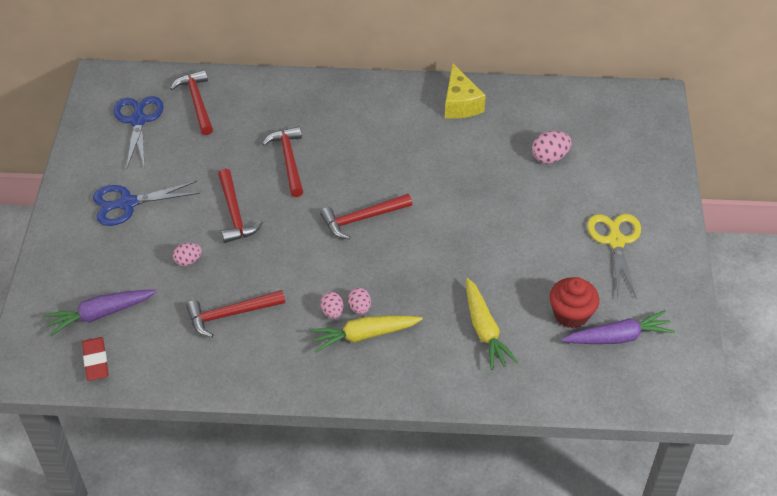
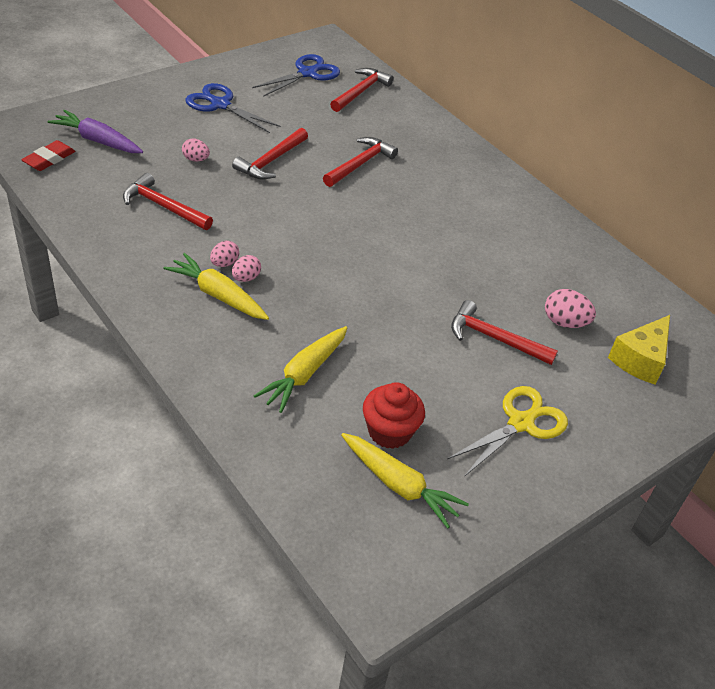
camera: 45 degrees right, 5 degrees down
(362, 218) = (347, 233): red hammer -> red hammer (494, 338)
(460, 104) = (549, 233): yellow cheese -> yellow cheese (640, 359)
(618, 337) = (399, 485): purple carrot -> yellow carrot

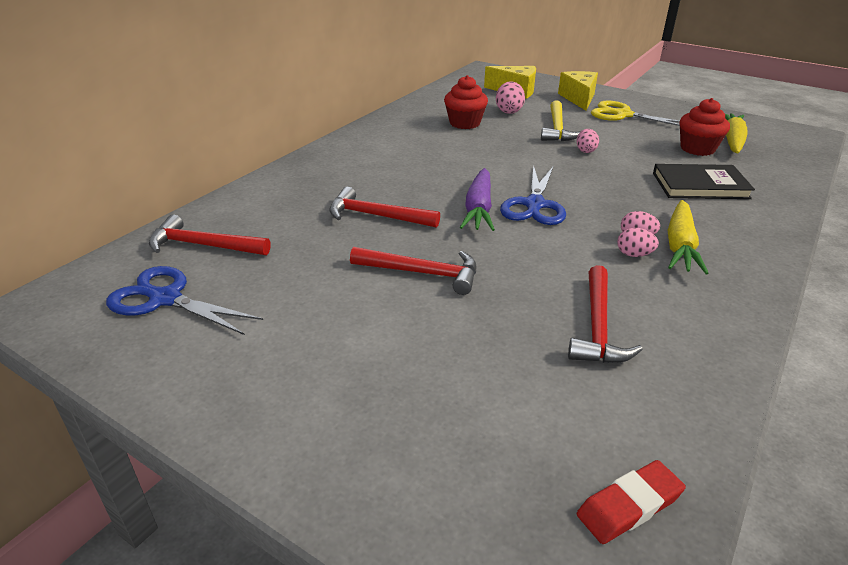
camera: 105 degrees left, 10 degrees down
(49, 159) = (629, 505): red eraser -> red eraser turned 45 degrees counterclockwise
(97, 141) = (521, 463): purple carrot -> purple carrot (479, 209)
(196, 159) = (473, 334): pink egg -> pink egg (585, 150)
(220, 104) = (309, 358): blue scissors -> blue scissors (534, 205)
(304, 374) = (700, 186): yellow carrot -> black book
(494, 338) = (557, 129): red hammer -> yellow hammer
(536, 273) = (464, 123): none -> red cupcake
(595, 410) = (579, 98): none -> yellow cheese

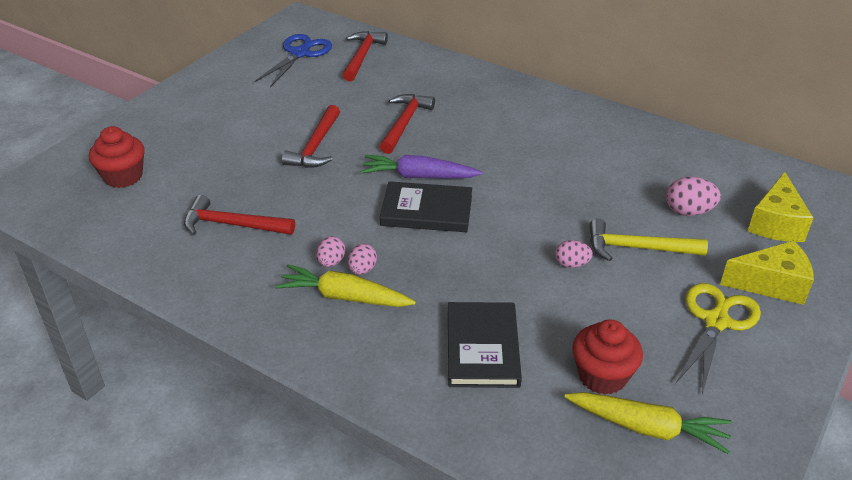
camera: 90 degrees right, 5 degrees up
(464, 123) = (633, 175): red cupcake -> red cupcake (123, 176)
(534, 205) = (426, 211): blue scissors -> black book
(629, 505) = (79, 214): red eraser -> none

